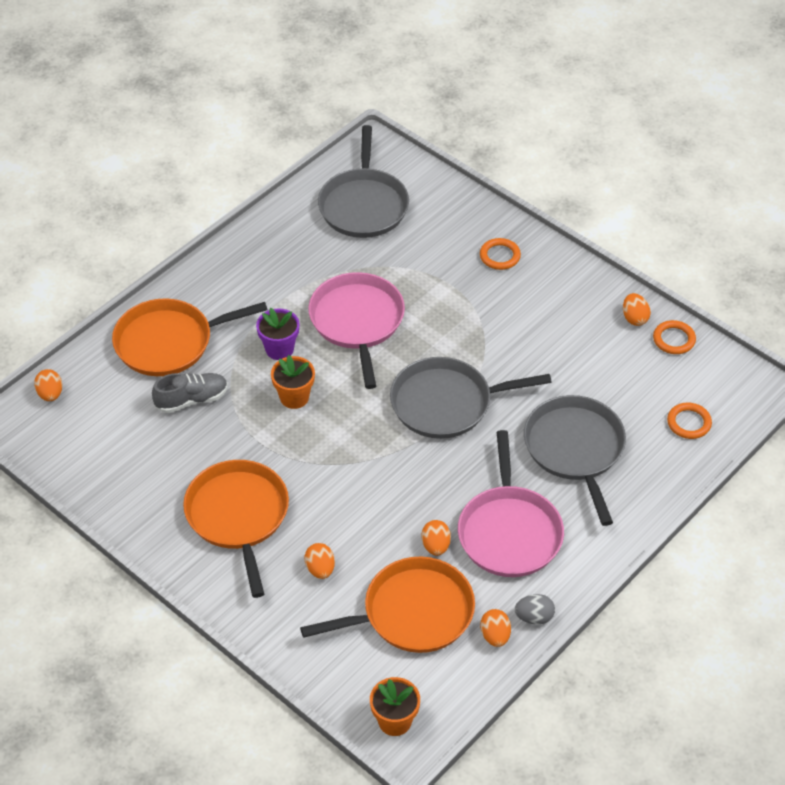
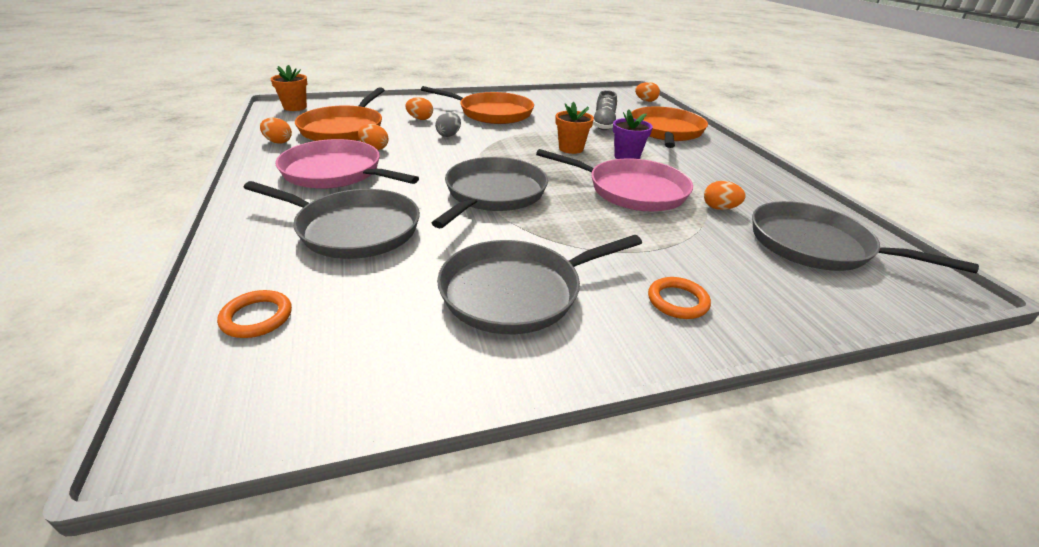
camera: 120 degrees right, 15 degrees down
(534, 617) = (261, 156): grey egg -> grey egg (449, 135)
(559, 327) = (517, 292): none -> grey pan
(634, 318) = (465, 365): orange egg -> orange egg (719, 208)
(674, 339) = (384, 385): orange ring -> none

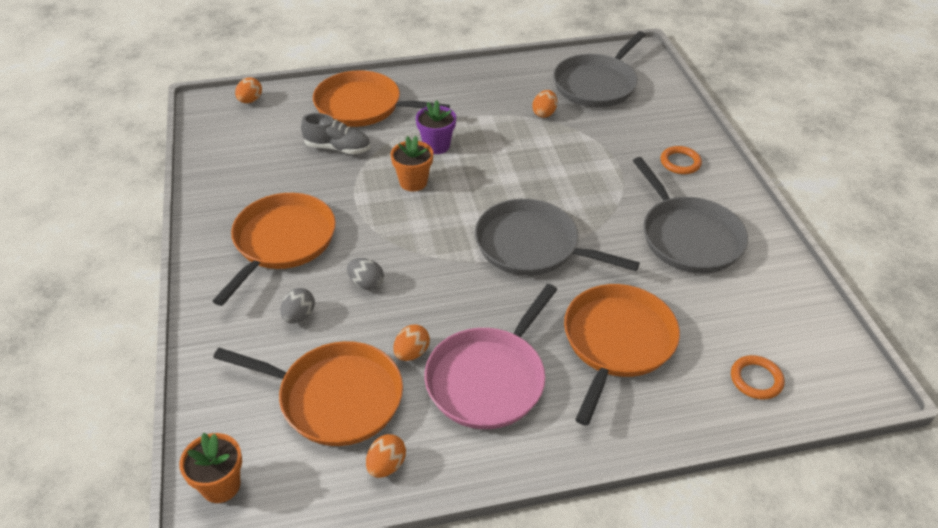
camera: 85 degrees left, 10 degrees up
(353, 229) = (617, 342): grey pan -> orange pan
(420, 119) = (299, 316): orange egg -> grey egg
(632, 190) = (515, 155): pink pan -> none

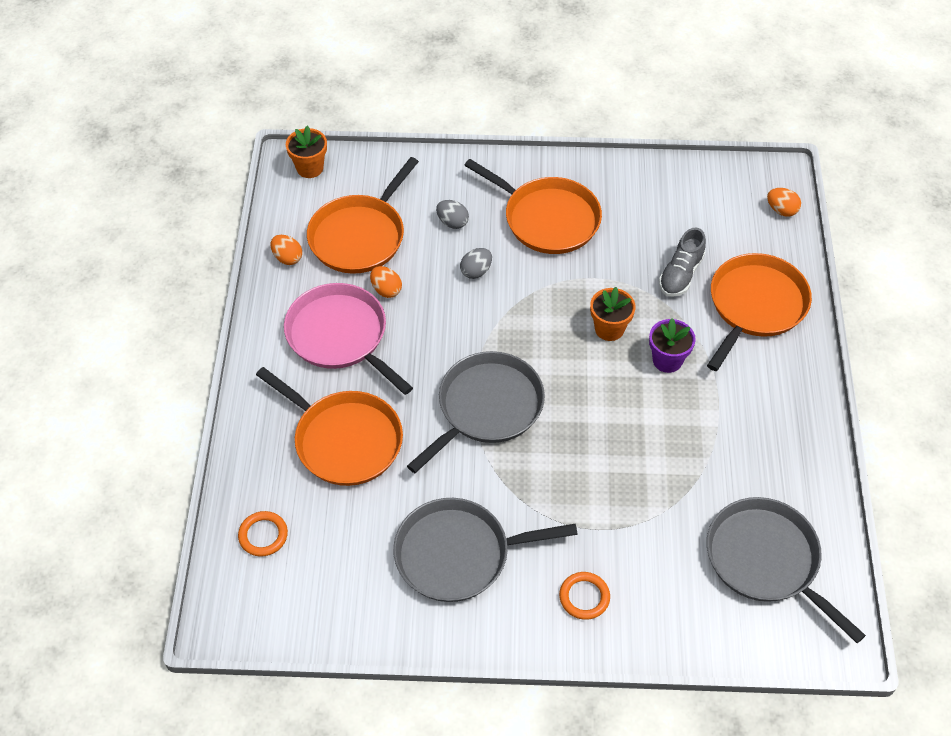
camera: 105 degrees right, 10 degrees up
(544, 113) = (711, 481): orange egg -> none

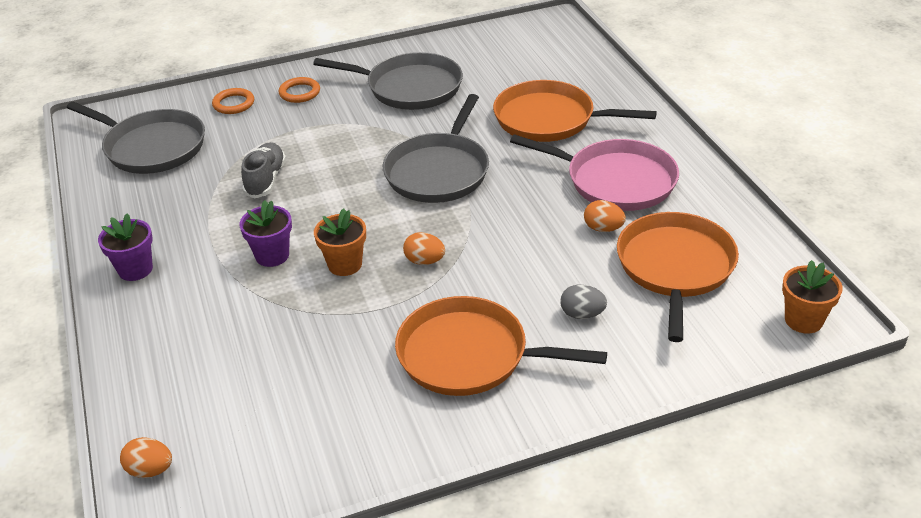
camera: 160 degrees right, 15 degrees down
(263, 535) = (565, 59): orange ring -> orange ring (233, 104)
(287, 258) = (730, 225): orange egg -> orange egg (424, 261)
(458, 554) = (409, 88): grey pan -> grey pan turned 45 degrees clockwise
(476, 271) = (520, 273): grey egg -> none
(680, 274) = (277, 343): grey shoe -> grey shoe (266, 180)
(755, 306) = (179, 336): orange pan -> none
(788, 387) = (135, 269): none -> purple flower pot

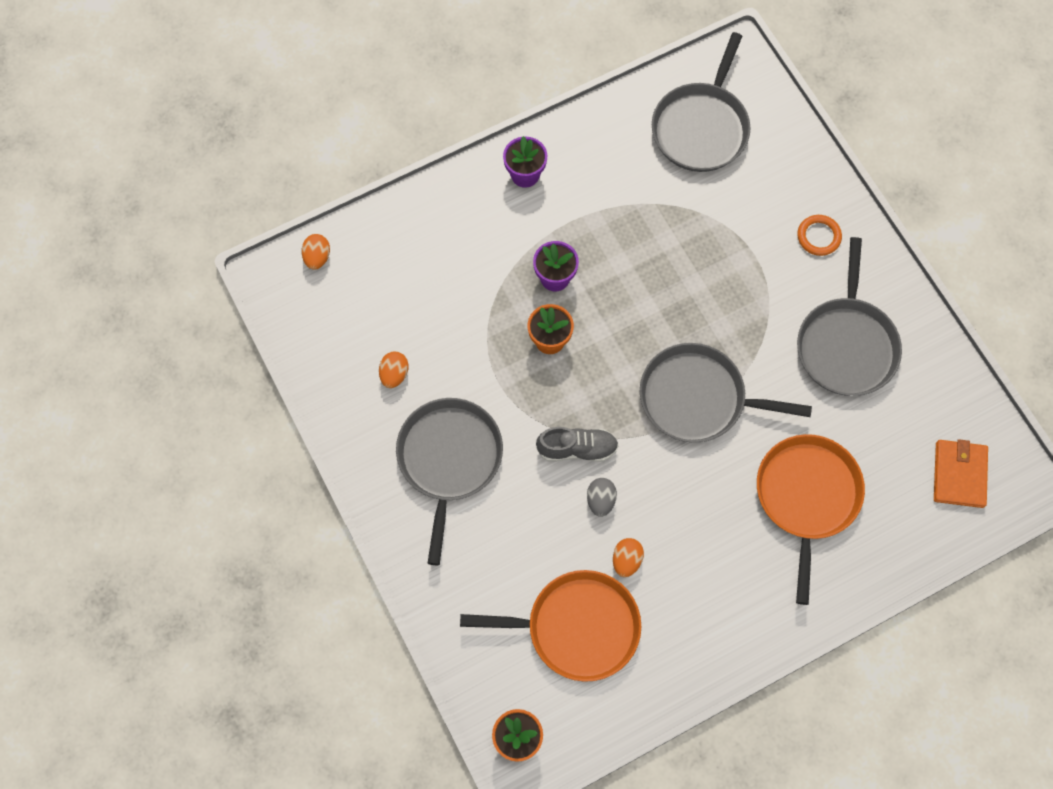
camera: 80 degrees right, 30 degrees up
(233, 104) = (787, 178): orange ring -> none
(266, 180) = (662, 243): grey shoe -> grey shoe (577, 449)
(424, 261) = (562, 406): orange egg -> orange egg (394, 374)
(469, 355) = (449, 460): orange pan -> grey pan
(540, 47) = (959, 475): none -> orange wallet
(582, 314) = (506, 547): grey egg -> grey egg (600, 500)
(615, 181) = (704, 569): pink pan -> none

